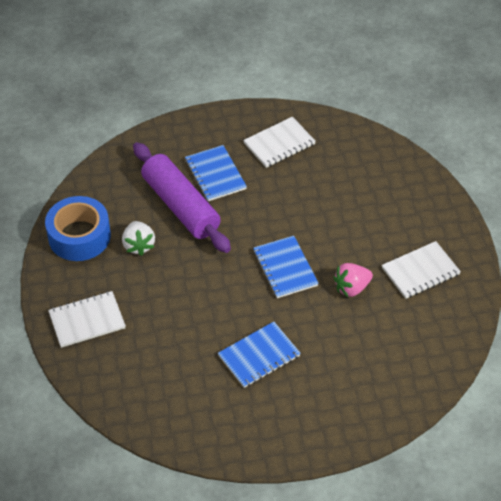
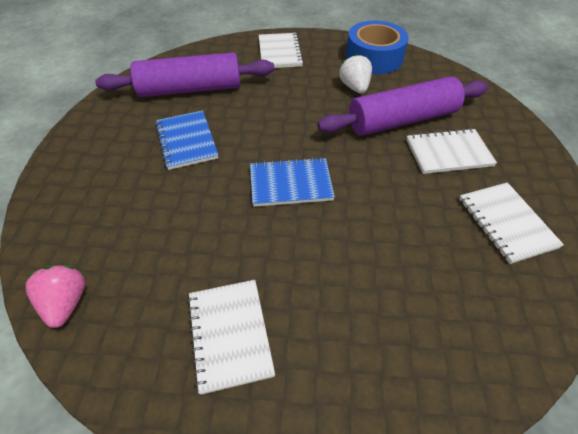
camera: 105 degrees right, 0 degrees up
(138, 245) = (354, 87): white strawberry -> white strawberry turned 75 degrees clockwise
(179, 382) = (190, 89): none -> purple rolling pin
(215, 174) = (448, 153): blue notebook -> white notebook
(351, 288) = (236, 240): pink strawberry -> pink strawberry (66, 303)

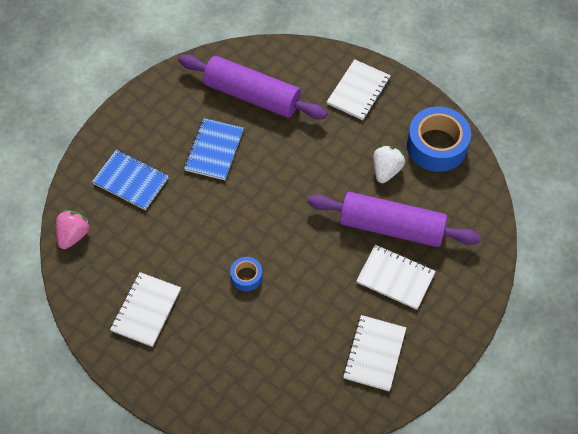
camera: 35 degrees right, 10 degrees up
(290, 184) = (257, 233): blue notebook -> blue notebook (131, 181)
(316, 228) = (246, 276): none -> blue tape

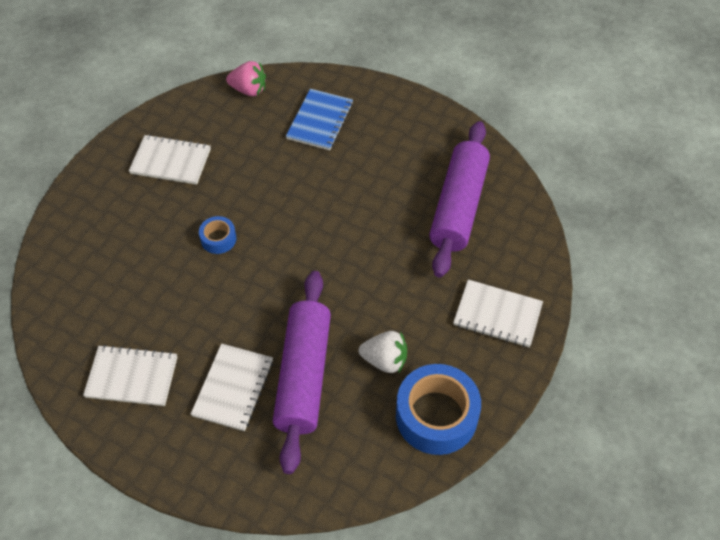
camera: 80 degrees right, 5 degrees down
(214, 150) = (374, 184): blue notebook -> none

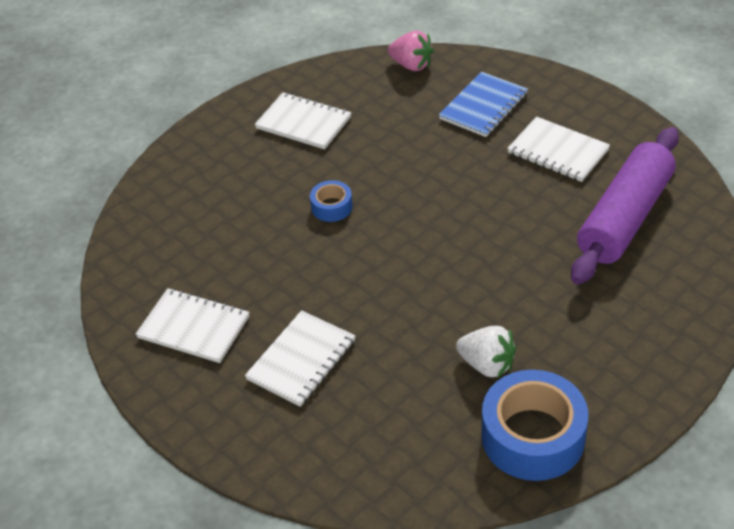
camera: 20 degrees right, 10 degrees down
(304, 375) = (386, 362): purple rolling pin -> none
(497, 315) = (641, 341): white notebook -> white notebook (558, 151)

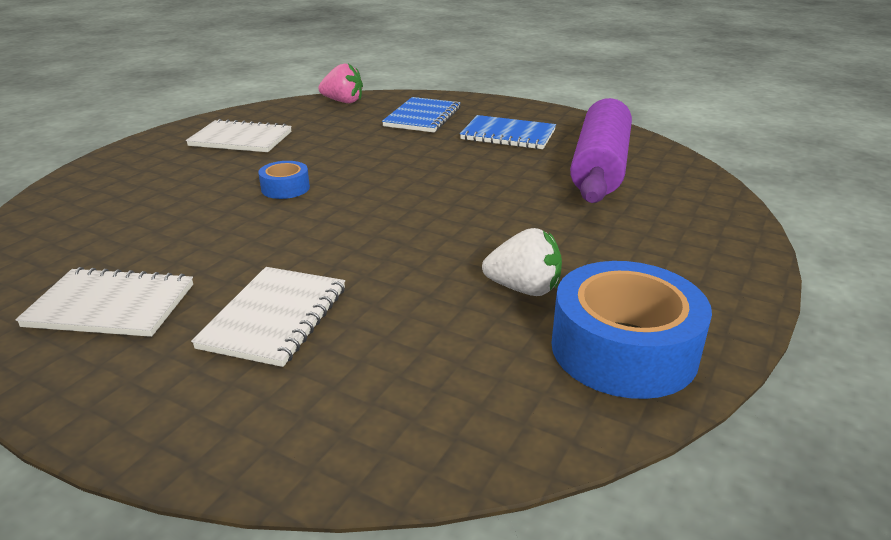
camera: 20 degrees left, 15 degrees down
(558, 151) = (508, 135): white notebook -> blue notebook

